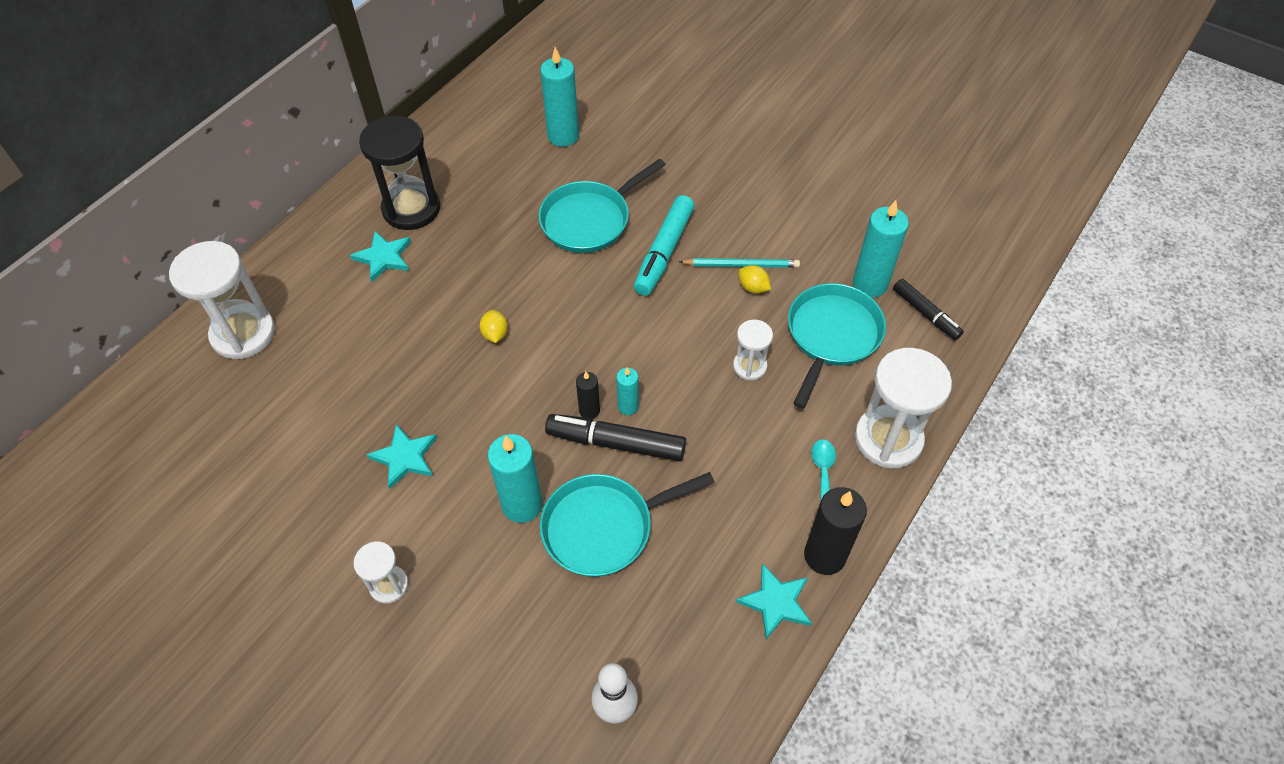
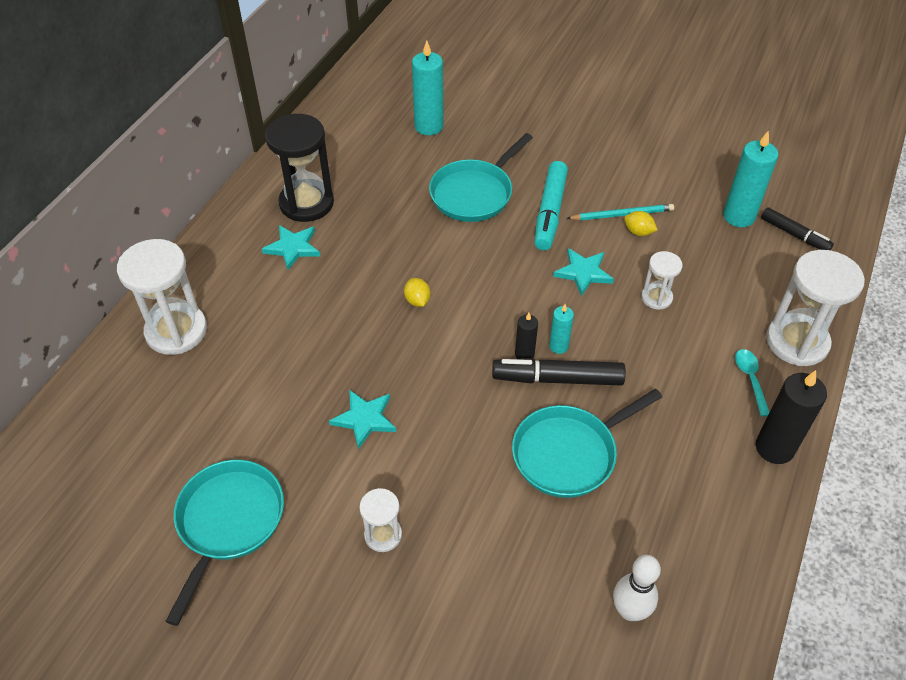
camera: 10 degrees left, 5 degrees down
(522, 505) = (487, 445): turquoise candle -> none
(776, 602) = (744, 494): turquoise star -> turquoise star (583, 273)
(832, 336) = (720, 263): turquoise pan -> turquoise pan (228, 522)

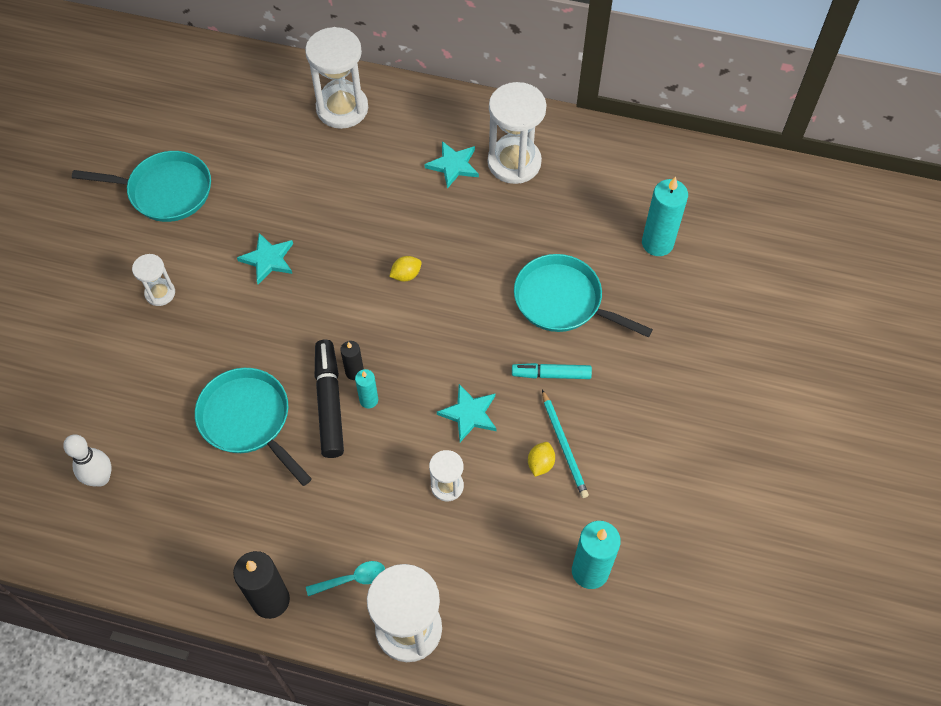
camera: 80 degrees right, 10 degrees up
(306, 203) = (514, 162): black hourglass -> white hourglass
(550, 212) = (551, 374): turquoise marker -> turquoise marker, size x0.65
(794, 235) = (573, 634): black marker -> none

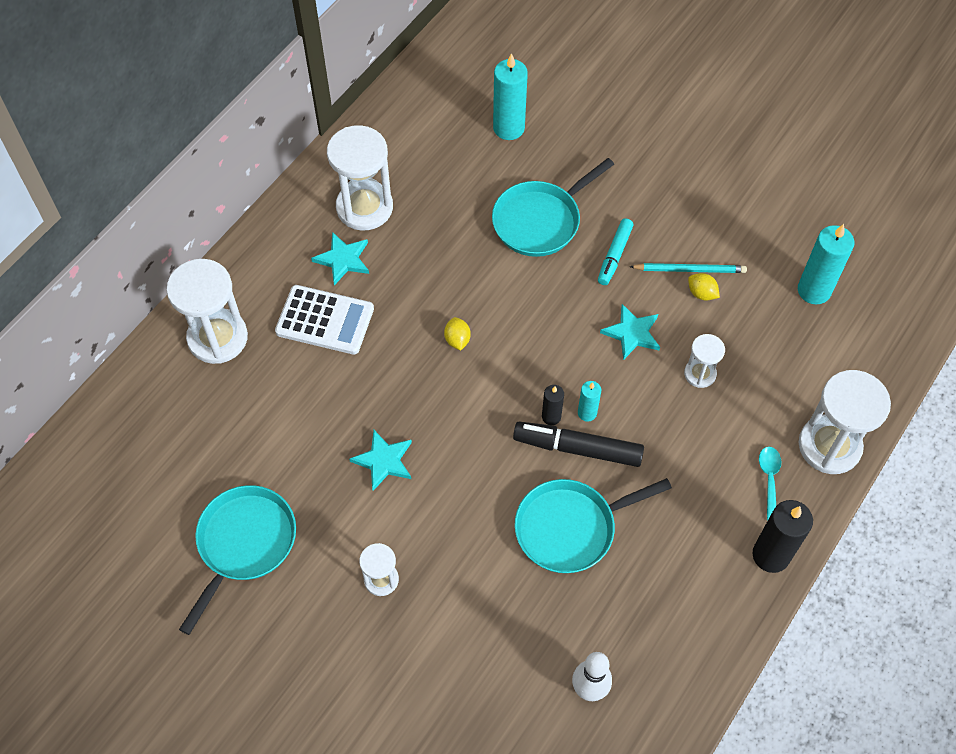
camera: 70 degrees left, 0 degrees up
(387, 173) = (325, 320): none -> white calculator

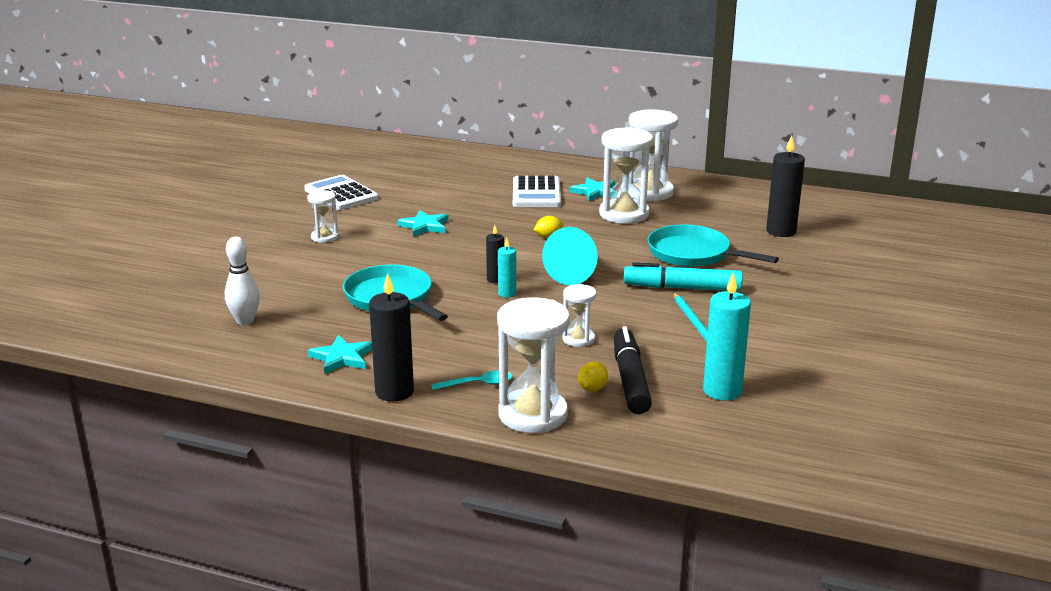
camera: 75 degrees right, 35 degrees down
(217, 338) = (500, 166): white hourglass -> white hourglass (624, 214)
(244, 543) = (341, 194): turquoise pan -> white calculator
(508, 128) = (781, 231): turquoise candle -> black candle
(554, 337) = (575, 272): none -> turquoise cone
(578, 448) = (469, 293): black marker -> black marker (630, 380)
(614, 255) = (682, 288): turquoise marker -> turquoise marker, size x1.54
(632, 333) = (602, 304): turquoise star -> turquoise star (342, 357)
(701, 293) = (671, 331): yellow lemon -> yellow lemon (592, 389)

